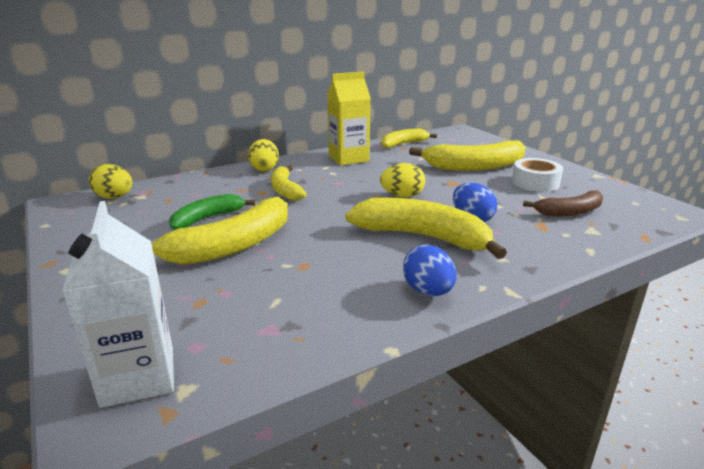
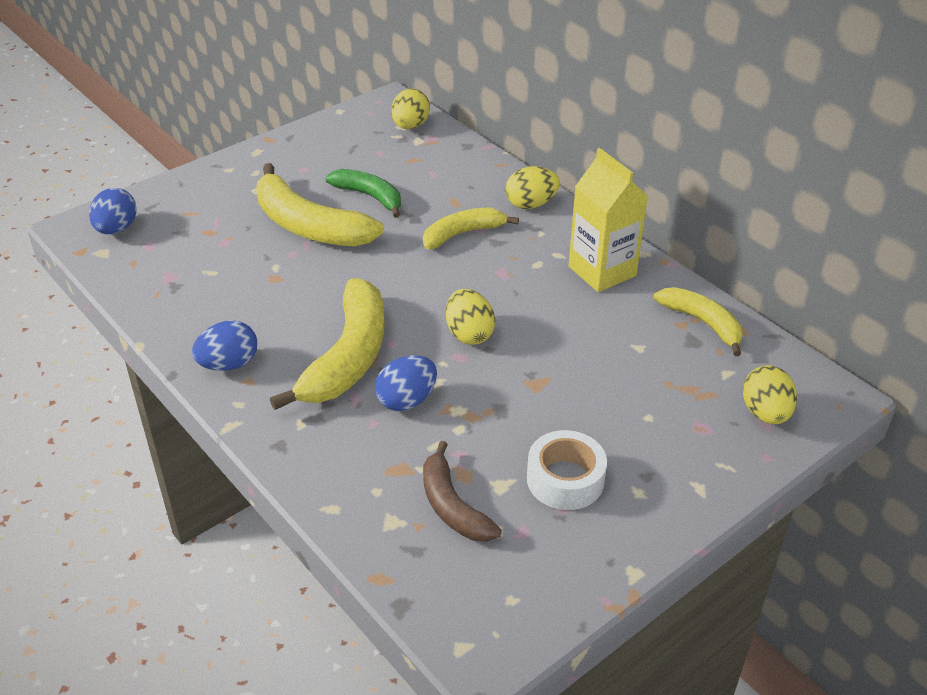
camera: 80 degrees right, 15 degrees up
(138, 377) = (116, 229): white carton -> blue egg
(474, 141) = (765, 413): none -> yellow egg
(474, 166) = (618, 409): yellow banana -> none

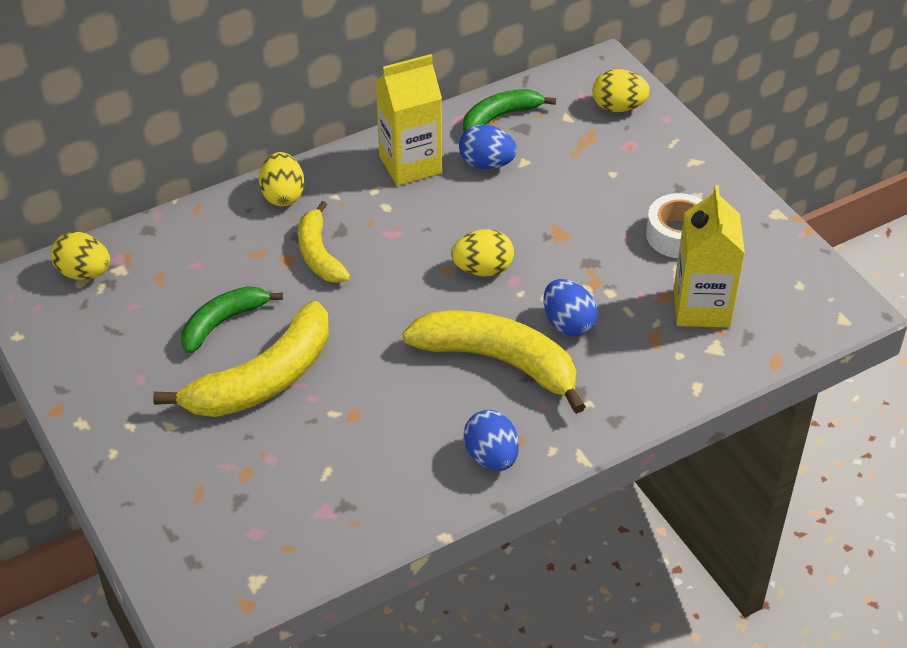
camera: 80 degrees left, 5 degrees up
(116, 229) = (210, 568): blue egg -> blue egg (486, 164)
(452, 506) = (701, 307): brown banana -> yellow carton
(702, 323) = (500, 116): yellow banana -> green banana

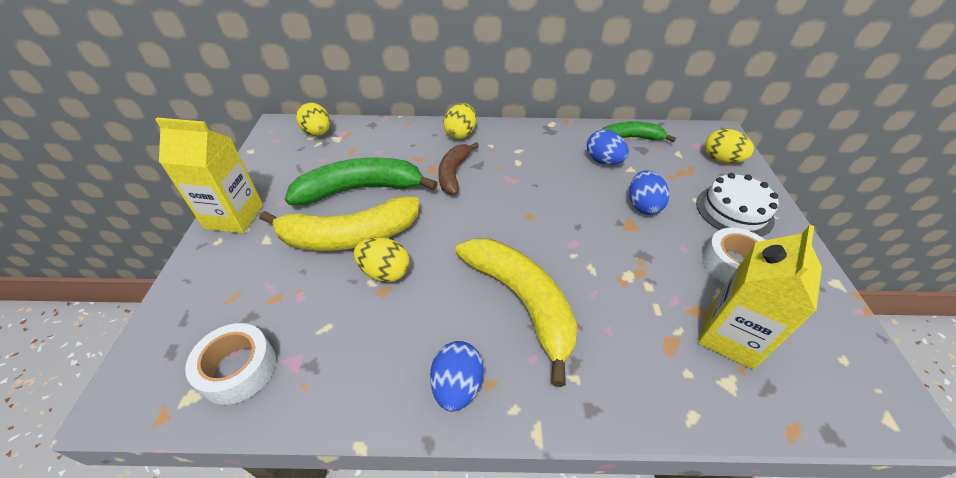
camera: 30 degrees right, 0 degrees up
(223, 322) = (361, 189): green banana -> green banana, size x1.66
(277, 541) = (238, 369): none -> white tape
(319, 254) = (453, 173): yellow banana -> brown banana
(410, 164) = (551, 144): yellow carton -> yellow carton (234, 216)
(483, 269) = (555, 226): yellow egg -> yellow egg (385, 272)
(568, 324) = (598, 296): blue egg -> blue egg (643, 205)
(657, 172) = (734, 211): none -> white cake

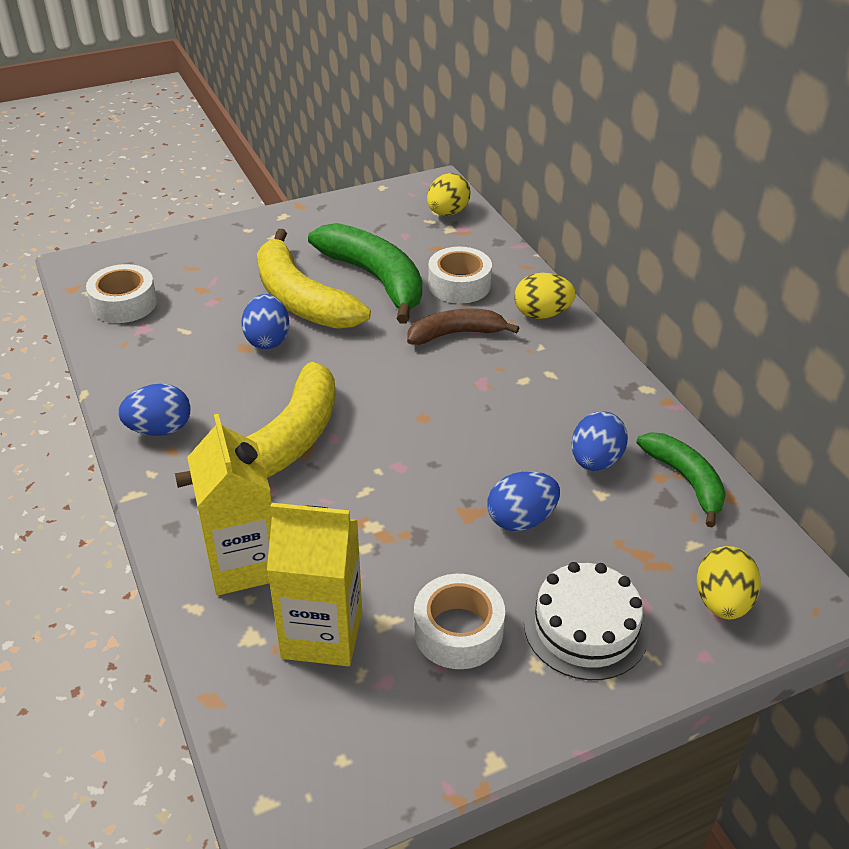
camera: 65 degrees right, 5 degrees down
(234, 216) = (282, 223): yellow carton -> yellow carton (243, 564)
(385, 272) = (267, 340): yellow egg -> blue egg
(403, 155) = (459, 285): none -> white tape

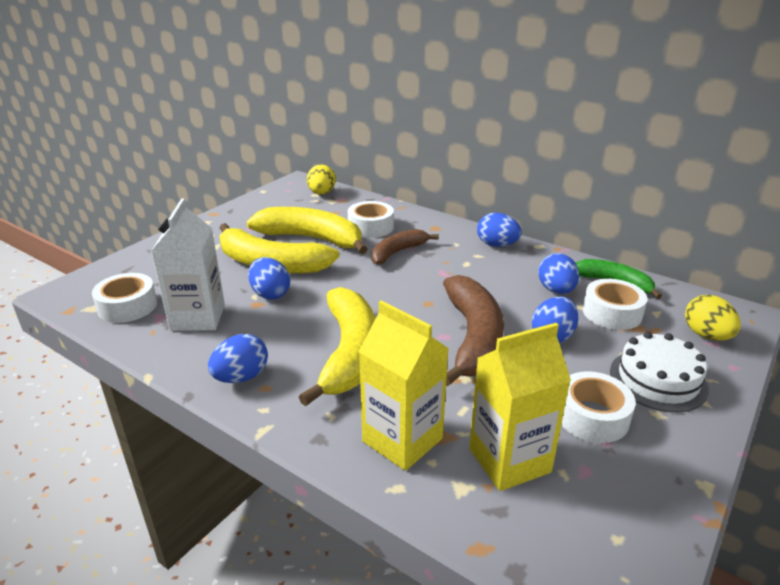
camera: 30 degrees left, 10 degrees down
(176, 343) = (198, 317): none -> white carton
(375, 279) = (312, 239): green banana -> yellow banana
(428, 482) = (473, 338): none -> brown banana
(542, 314) = (438, 227): yellow egg -> none
(590, 367) = (497, 245): none -> blue egg
(632, 520) = (612, 313): none -> white tape

